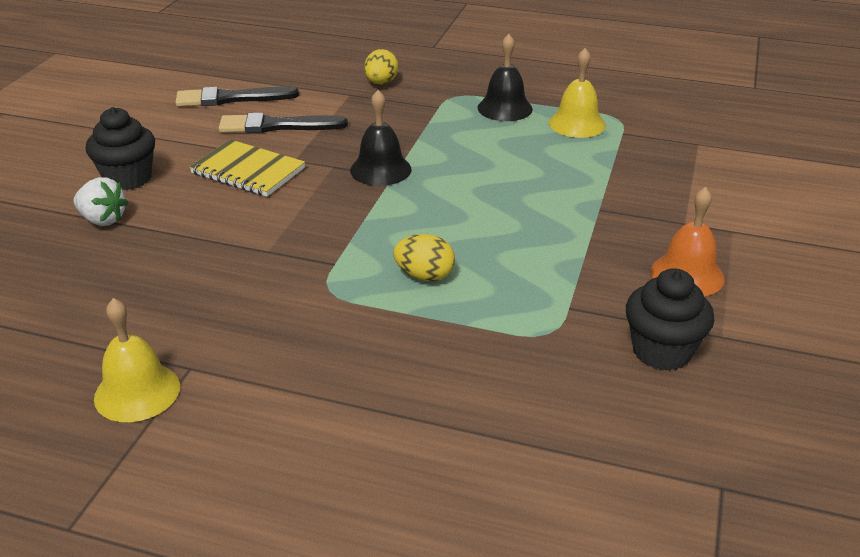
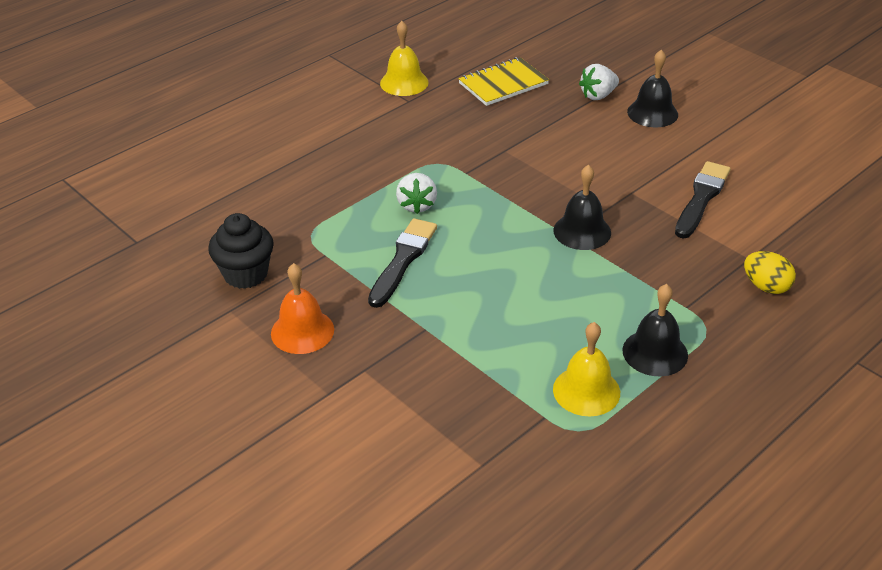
camera: 120 degrees right, 5 degrees up
(128, 178) = (652, 113): black cupcake -> black bell
(231, 98) = (776, 186): black brush -> black brush (403, 260)
(248, 171) = (627, 166): yellow notebook -> yellow notebook (503, 84)
(424, 276) = (417, 205): yellow egg -> white strawberry

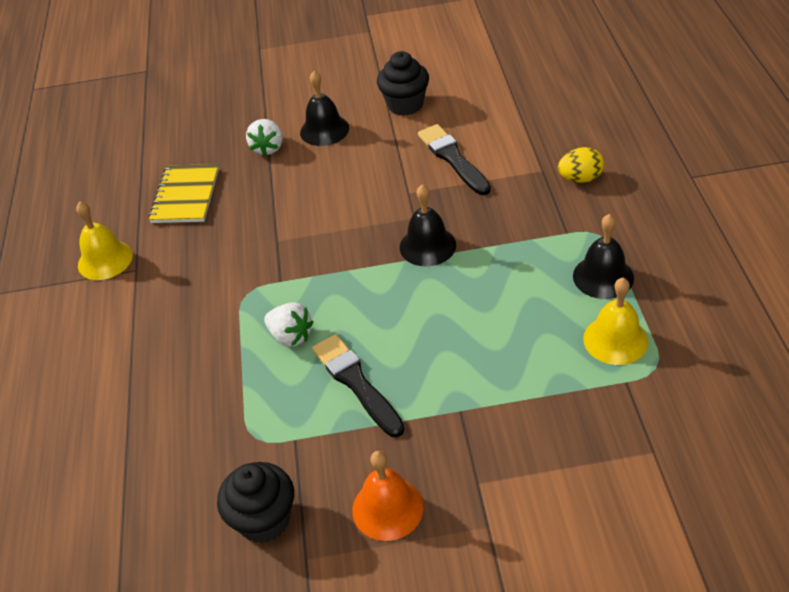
camera: 50 degrees left, 5 degrees up
(736, 140) = (405, 105): none -> black cupcake

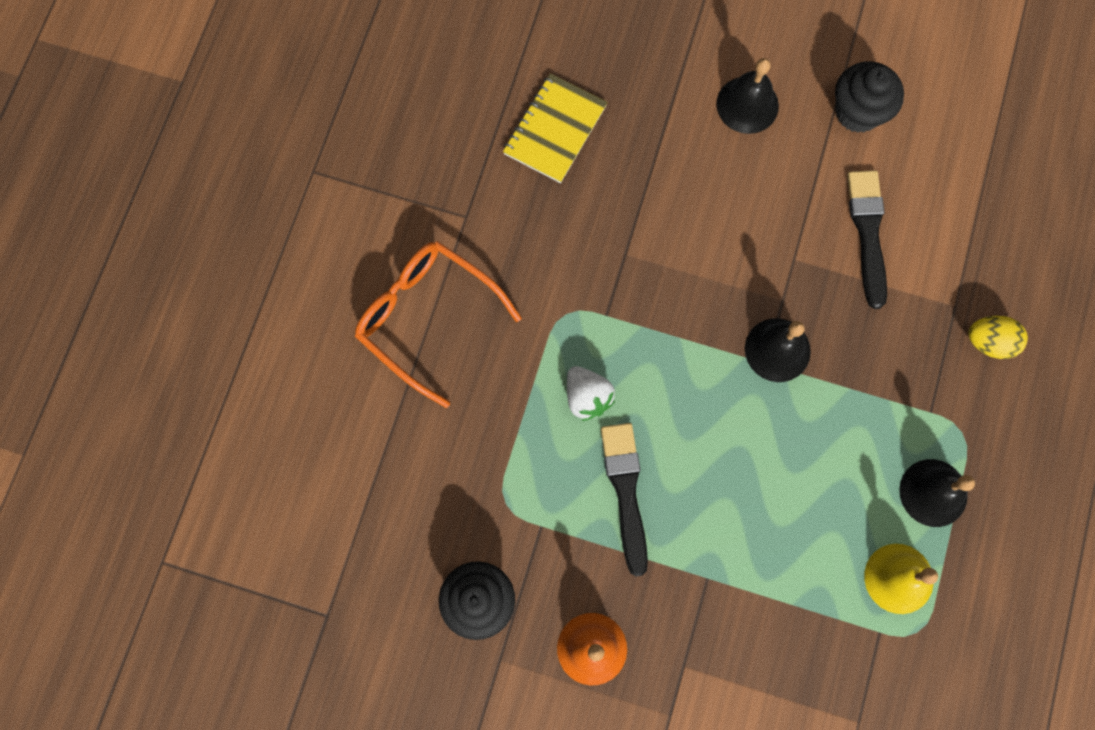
camera: 20 degrees right, 30 degrees up
(105, 260) = (439, 184): yellow bell -> none
(130, 343) = (428, 319): none -> orange glasses
(268, 148) = (672, 100): white strawberry -> none

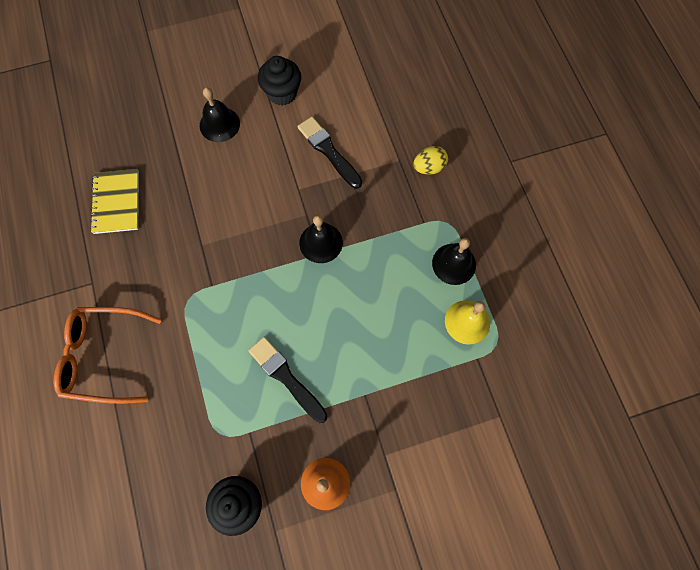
camera: 35 degrees left, 5 degrees down
(587, 397) = (229, 339): white strawberry -> none

